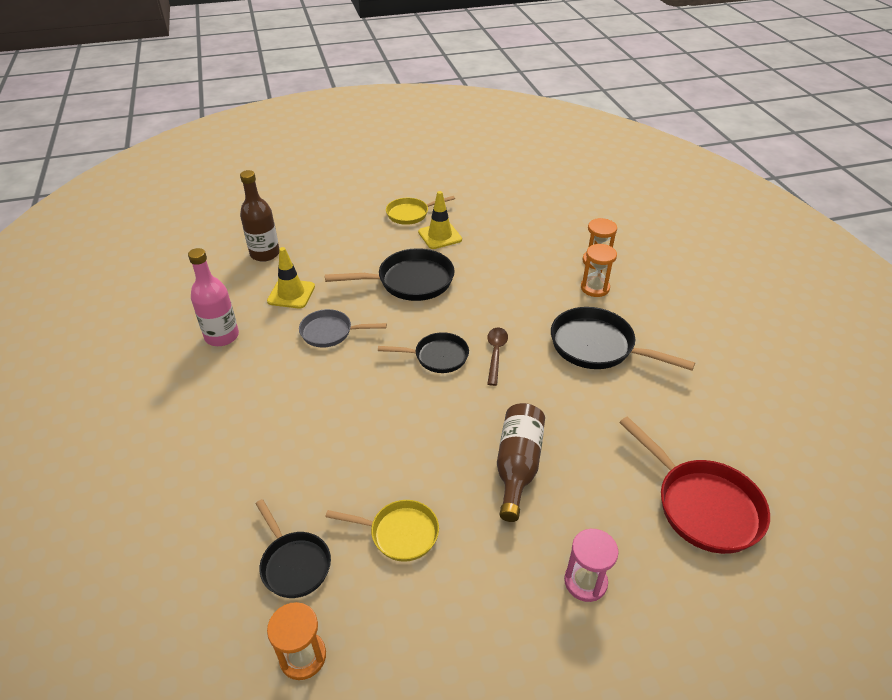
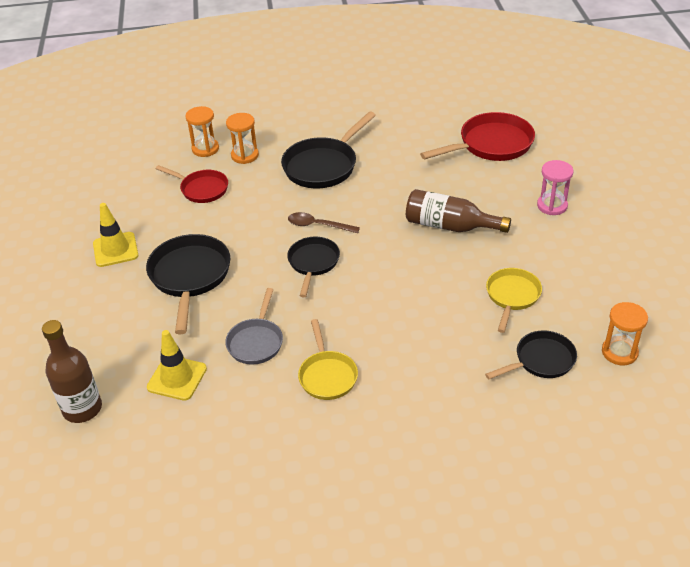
camera: 80 degrees left, 0 degrees up
(222, 336) = (236, 439): pink bottle -> none
(410, 214) = (59, 271): yellow pan -> yellow pan (327, 375)
(533, 268) = (201, 189): none -> red pan

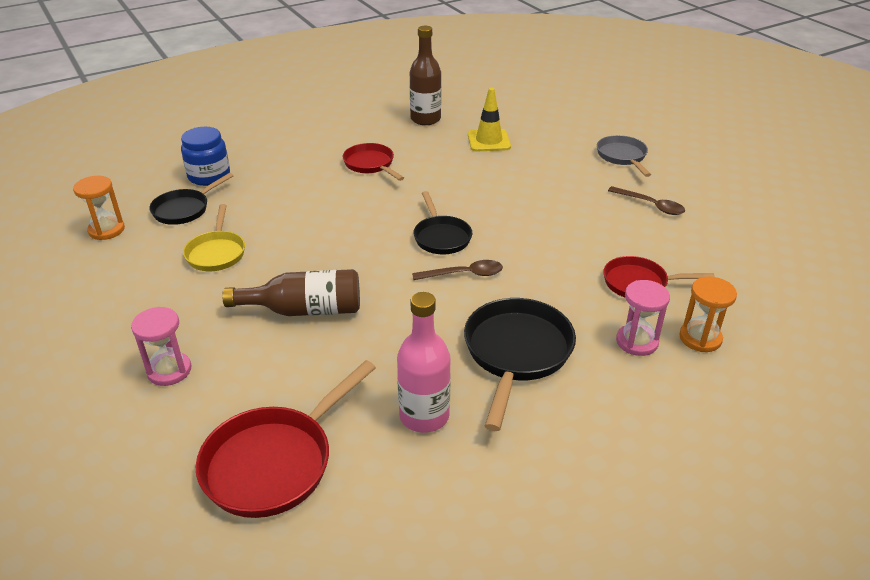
camera: 155 degrees right, 5 degrees down
(82, 409) = (538, 115): brown bottle -> brown bottle (425, 119)
(115, 250) = (650, 205): yellow traffic cone -> brown spoon
(190, 277) = (552, 200): black pan -> none
(245, 155) = (637, 342): orange hourglass -> pink hourglass
(256, 342) = (446, 171): grey pan -> grey pan (622, 157)
(327, 375) = (371, 164): yellow pan -> red pan
(399, 147) = (424, 416): none -> pink bottle
(512, 408) = (209, 176): none -> blue jar

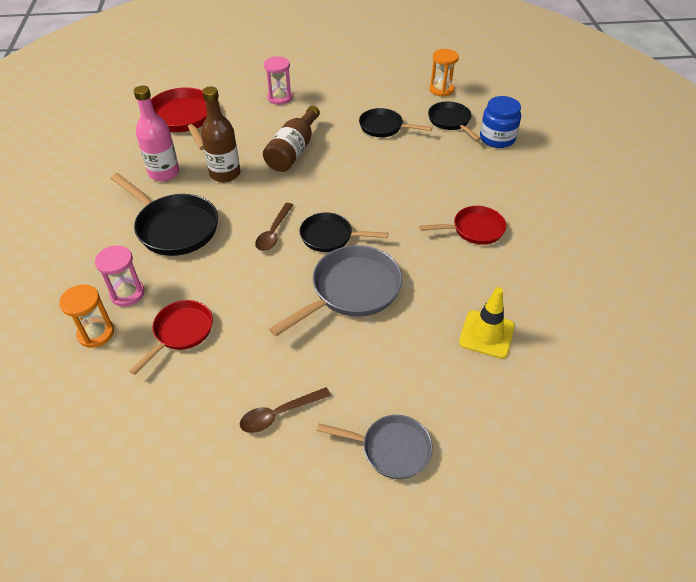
camera: 115 degrees right, 10 degrees up
(216, 252) = (384, 127): yellow pan -> black pan
(425, 119) = (561, 299): brown bottle -> brown bottle (225, 174)
(501, 207) = (351, 291): none -> grey pan

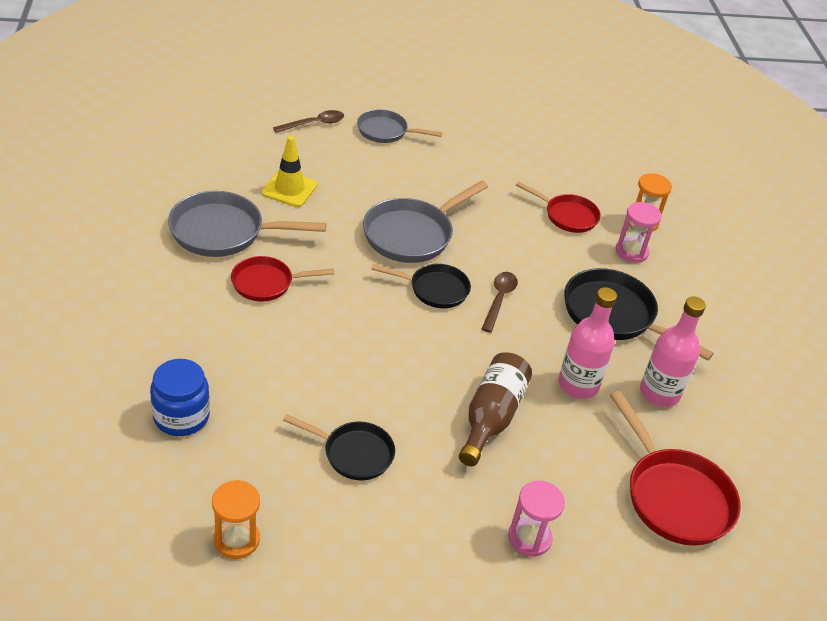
camera: 175 degrees right, 5 degrees down
(181, 332) = (567, 216): red pan -> red pan turned 90 degrees counterclockwise
(225, 174) = (578, 385): brown bottle -> pink bottle
(279, 414) = (470, 157): brown spoon -> brown spoon (314, 124)
(451, 121) = (243, 458): black pan -> none
(530, 275) = (224, 232): none -> grey pan

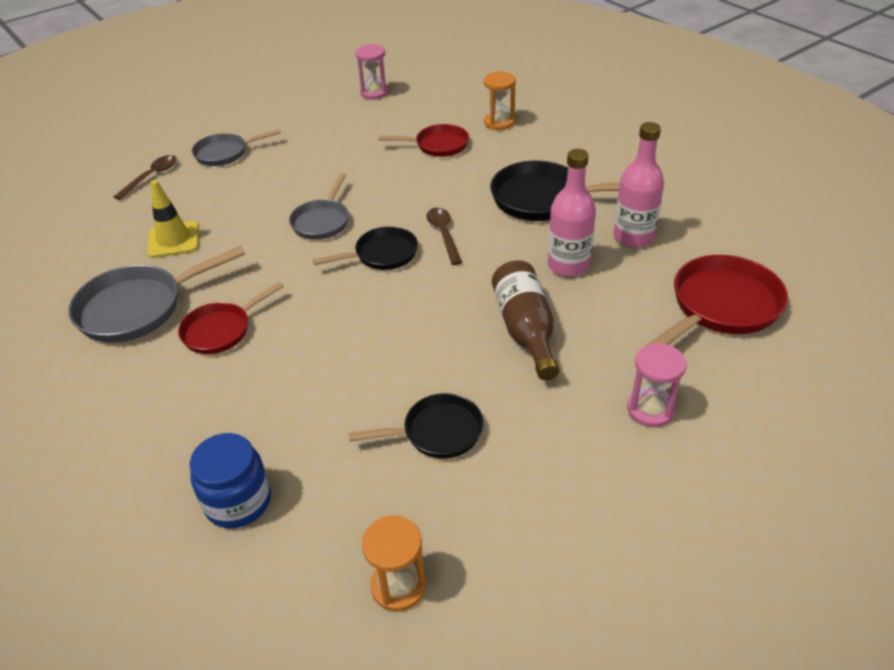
camera: 25 degrees left, 0 degrees up
(412, 234) = (322, 221): grey pan -> grey pan, size x0.63
(631, 252) = (512, 147): pink hourglass -> pink hourglass (374, 93)
(674, 496) = (720, 307): red pan -> red pan turned 75 degrees counterclockwise

